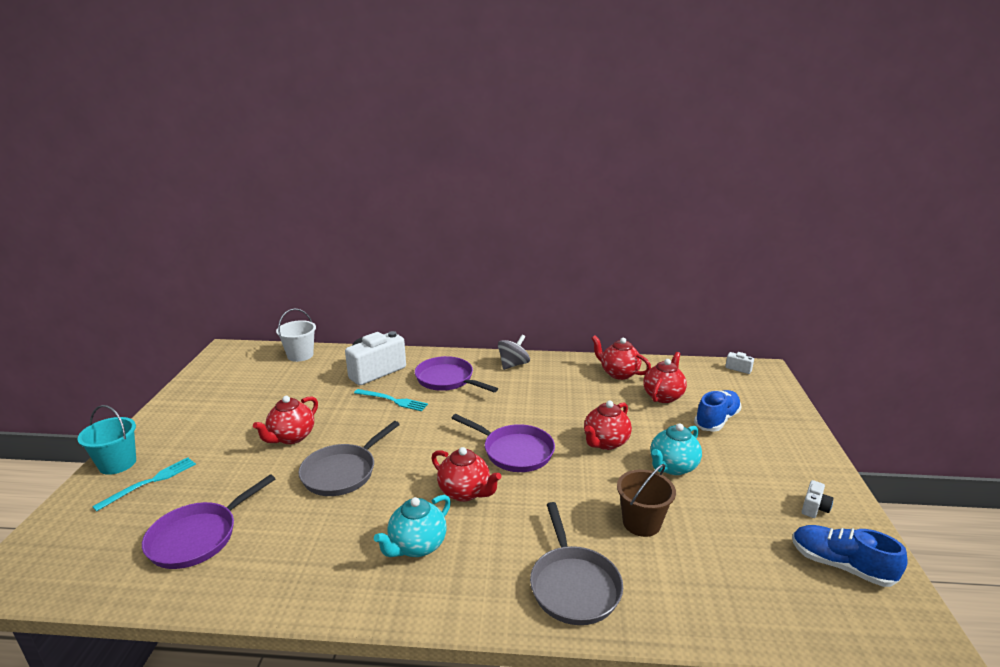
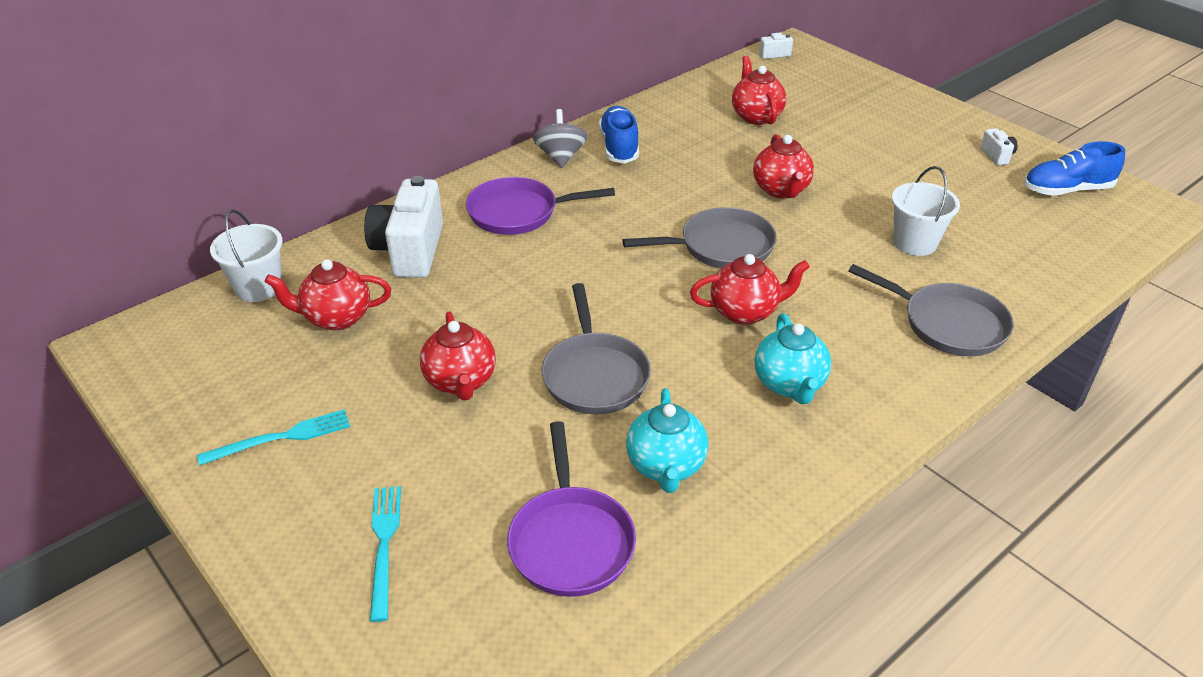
camera: 45 degrees left, 15 degrees up
(117, 463) = (285, 564): turquoise bucket -> none
(392, 400) = (500, 271): turquoise fork -> turquoise fork (281, 438)
(514, 451) = (720, 247): purple pan -> grey pan
(618, 373) = (681, 113): red teapot -> red teapot (336, 318)
(641, 523) = (915, 243): brown bucket -> white bucket
(672, 467) = (864, 180): turquoise teapot -> turquoise teapot (666, 466)
(716, 420) = (831, 117): blue shoe -> blue shoe (619, 147)

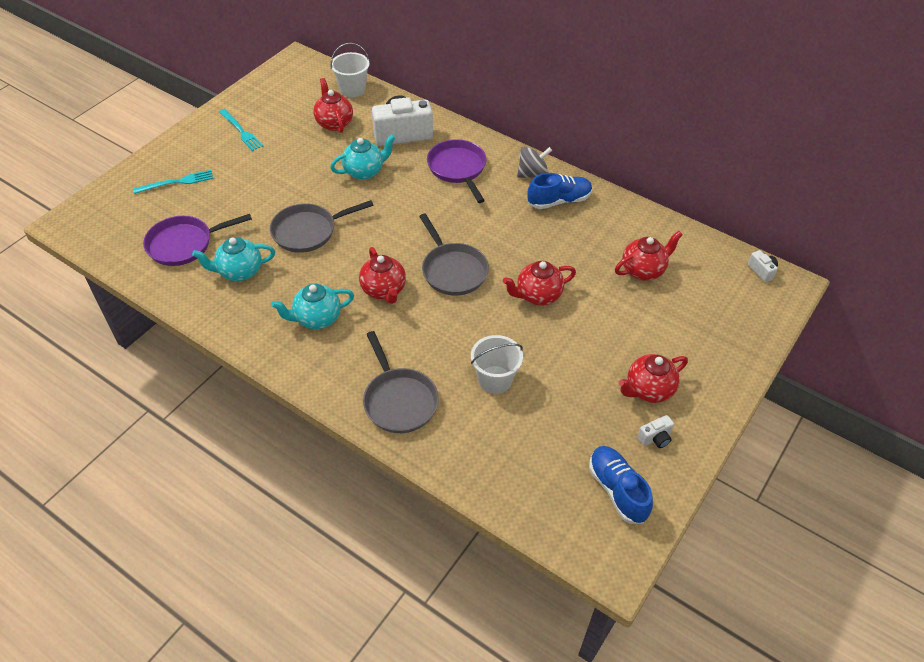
camera: 75 degrees right, 10 degrees up
(460, 382) = (292, 180): red teapot -> red teapot (648, 390)
(479, 299) = (364, 171): none -> turquoise teapot
(947, 324) = (399, 400): grey pan -> grey pan turned 45 degrees counterclockwise

